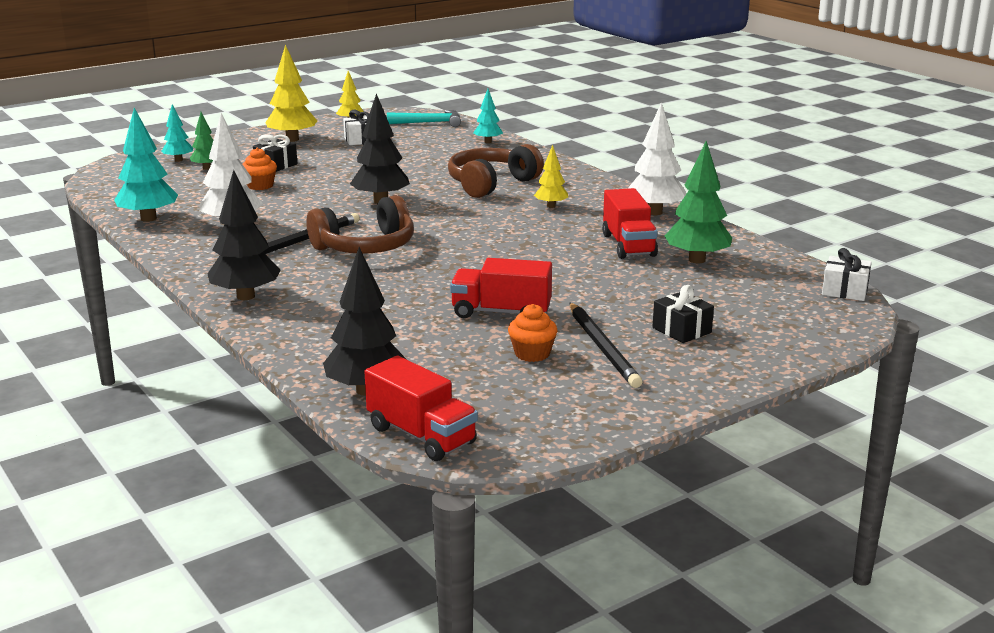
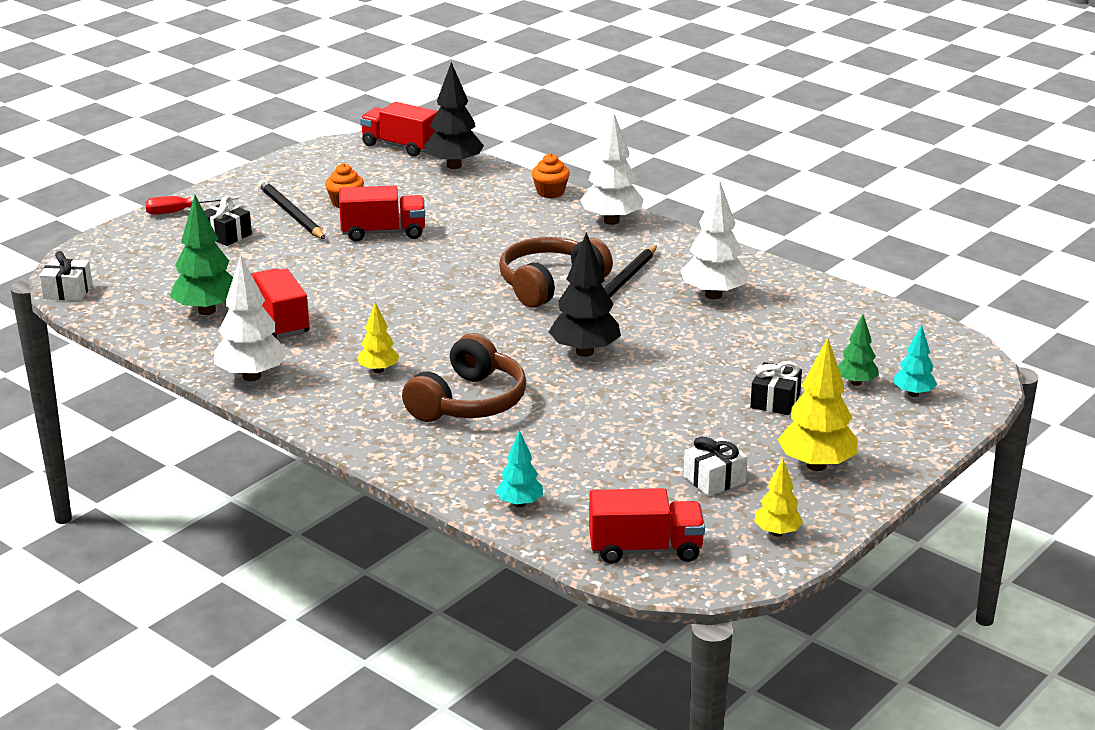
camera: 165 degrees right, 5 degrees up
(148, 218) = (811, 292): turquoise tree -> none
(245, 296) = (611, 221): black tree -> white tree
(260, 186) = (751, 359): orange cupcake -> orange cupcake (550, 192)
(429, 123) = (645, 549): turquoise hammer -> red truck
(743, 367) = (180, 211): none -> red screwdriver

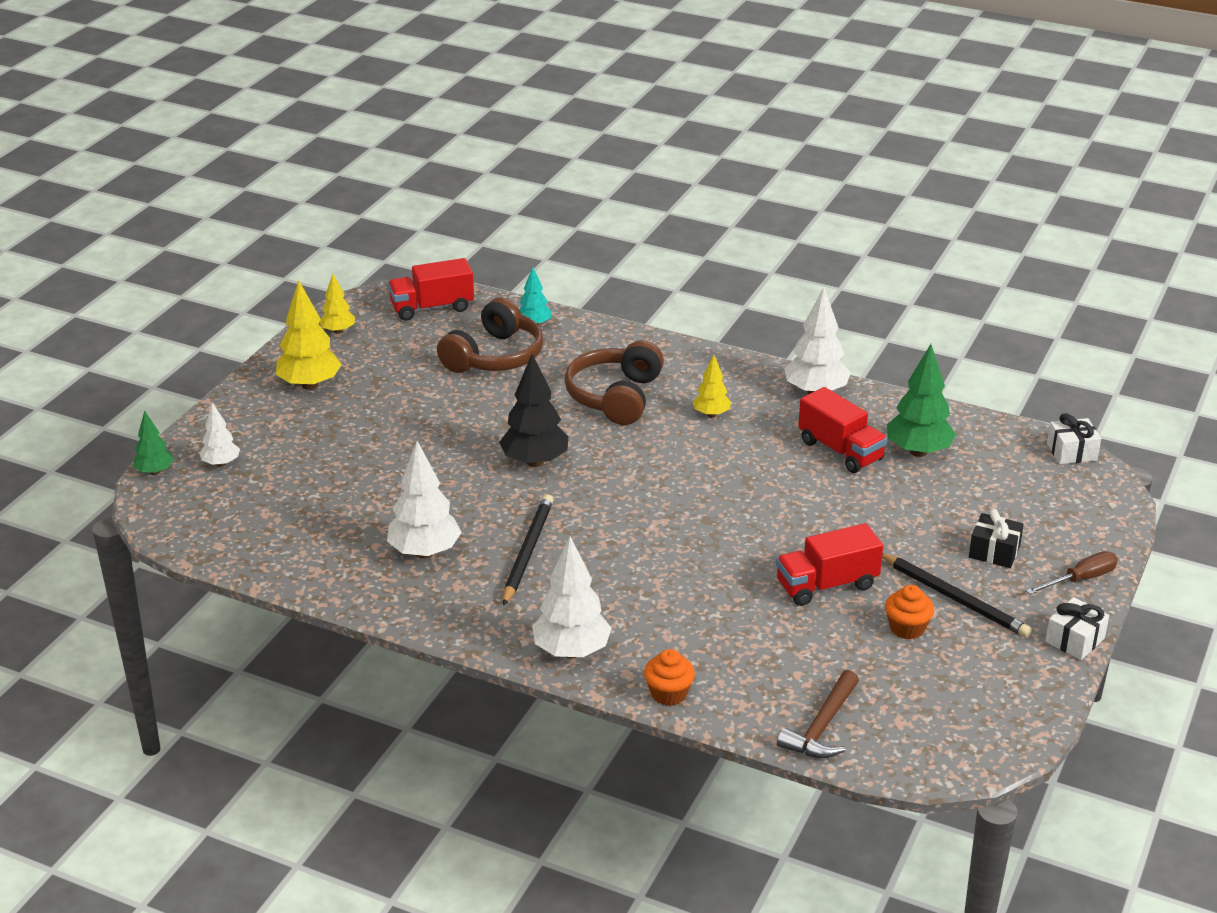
camera: 165 degrees right, 5 degrees up
(180, 211) = (1081, 579): red screwdriver -> brown screwdriver
(400, 146) = (922, 759): red truck -> none
(454, 166) = (822, 727): black tree -> brown hammer
(550, 285) = (602, 538): brown headphones -> brown headphones (495, 356)
(714, 479) = (391, 362): white gift -> white gift (1075, 640)
(775, 401) = (348, 437): black gift -> none
(856, 383) = (274, 467): green tree -> green tree (155, 472)
(913, 394) = (221, 463): turquoise tree -> white tree

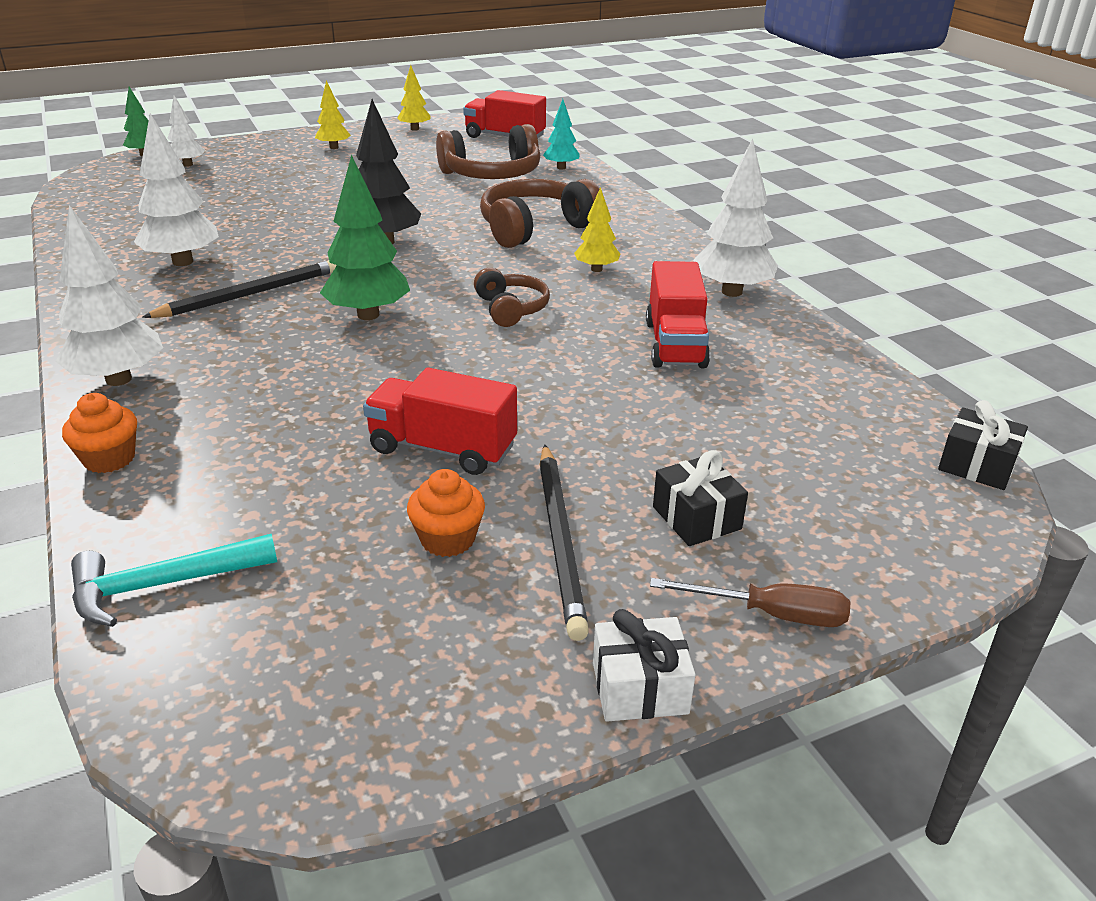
camera: 40 degrees right, 0 degrees up
(310, 385) = (334, 147): yellow tree -> yellow tree, size x0.58
(711, 474) = (511, 309): none -> brown headphones
(822, 727) = (162, 585): brown hammer -> turquoise hammer
(918, 451) = (764, 381): green tree -> green tree (368, 315)
(1071, 452) = (976, 465): white gift -> black gift

